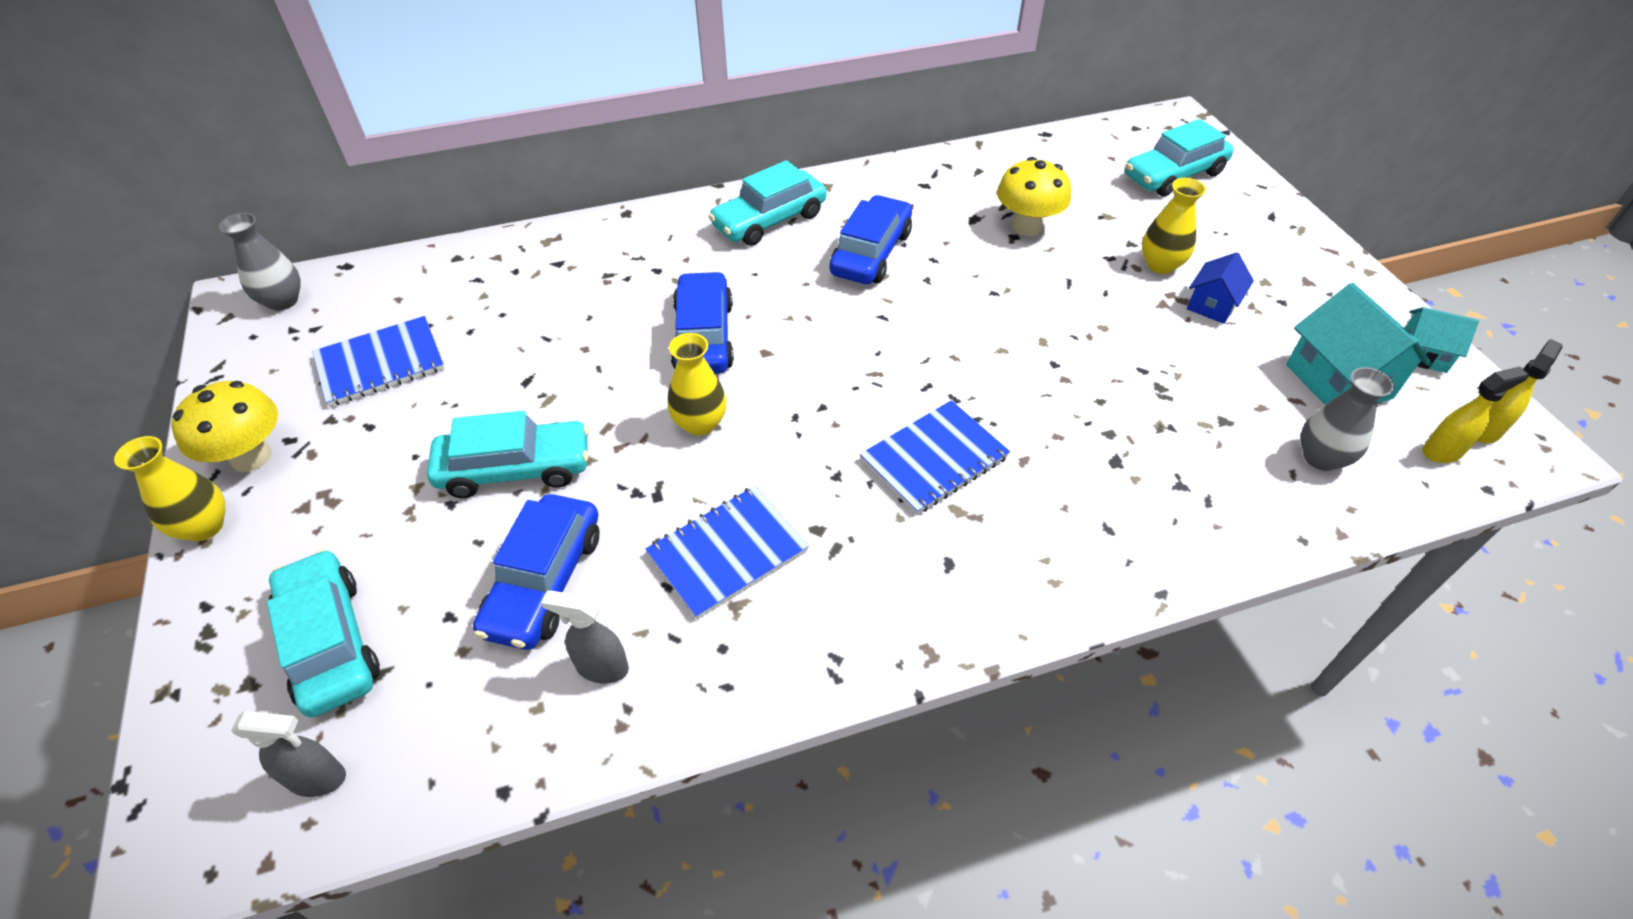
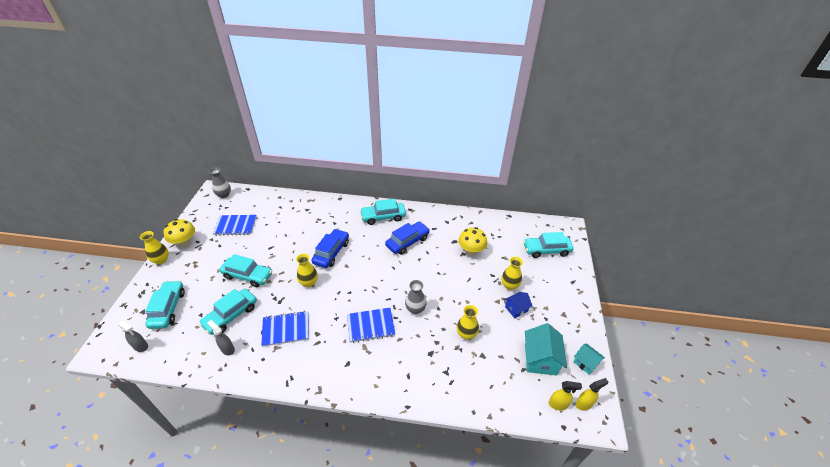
camera: 25 degrees right, 5 degrees down
(544, 582) = (231, 315): blue car -> turquoise car
(1156, 392) = (466, 334): none -> yellow vase
(1321, 458) = (507, 385): grey vase -> grey vase (415, 309)

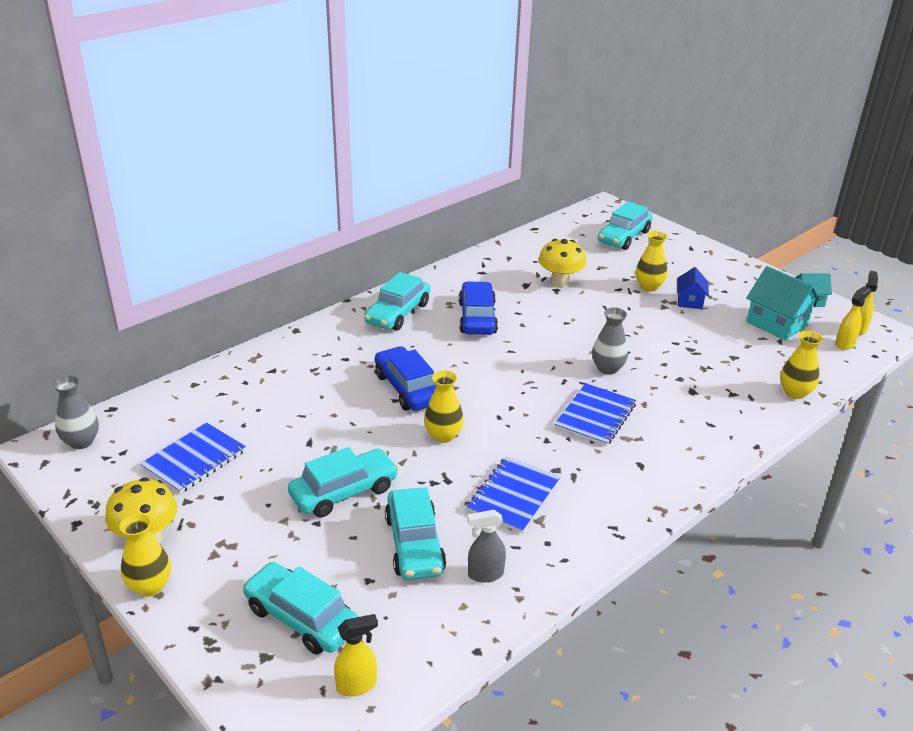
camera: 50 degrees left, 10 degrees down
(141, 346) = (357, 685): grey spray bottle -> yellow spray bottle
(466, 334) = (690, 352): yellow vase -> yellow vase (795, 392)

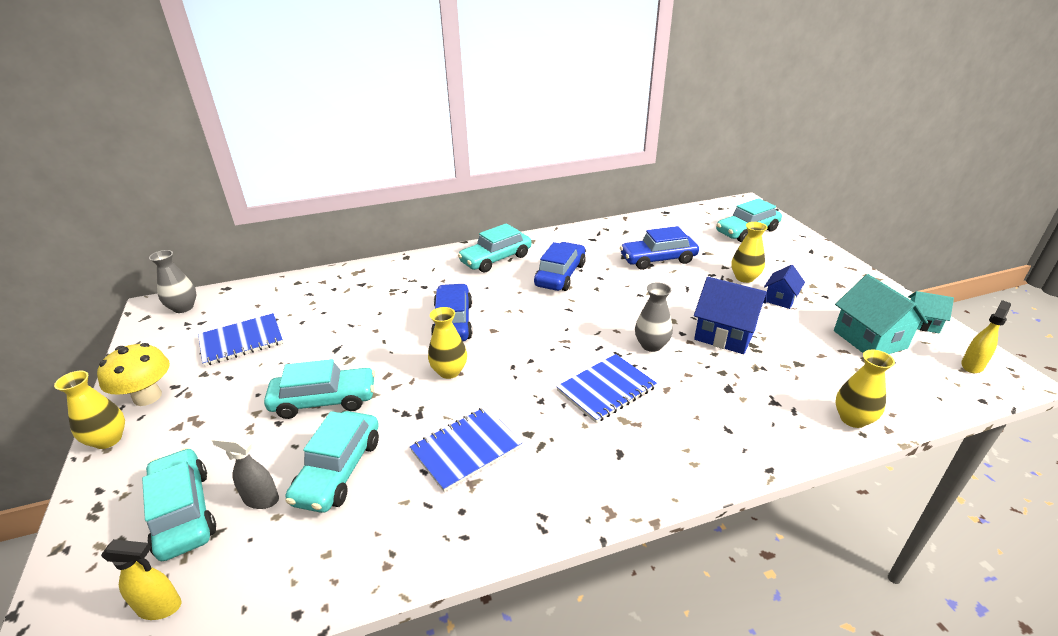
camera: 25 degrees right, 0 degrees up
(485, 574) = (375, 525): grey spray bottle -> grey spray bottle (261, 499)
(560, 282) = (658, 259): yellow mushroom -> blue car
(663, 345) = (724, 335): none -> blue house
(845, 344) = (947, 379): yellow spray bottle -> none

